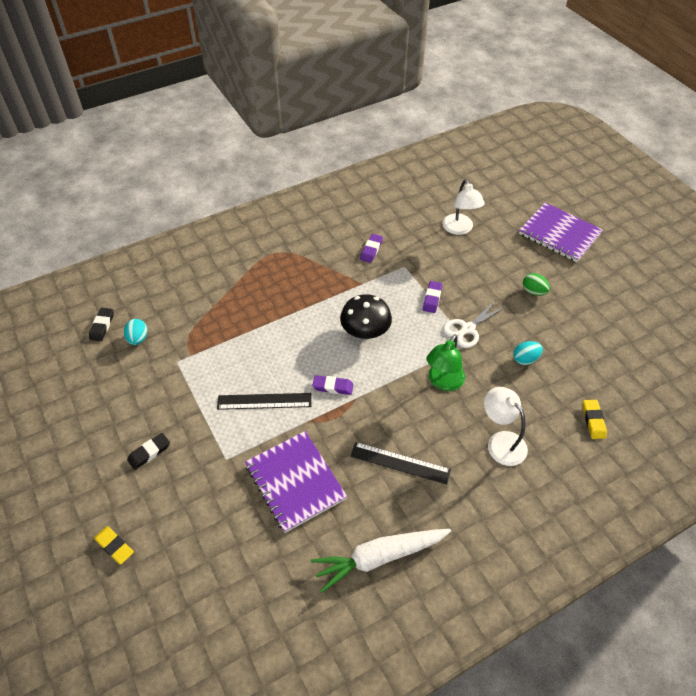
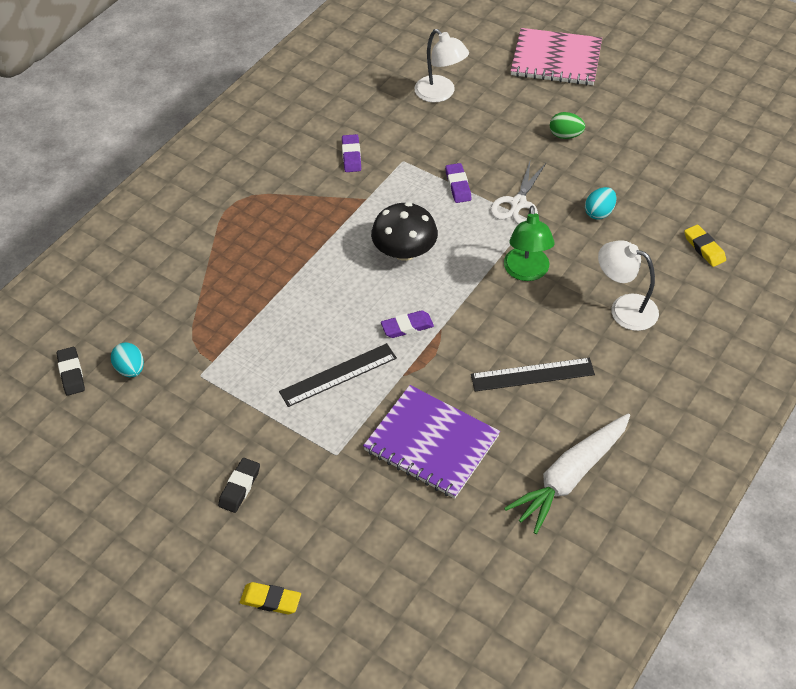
camera: 25 degrees left, 0 degrees up
(559, 234) = (556, 59): purple notebook -> pink notebook

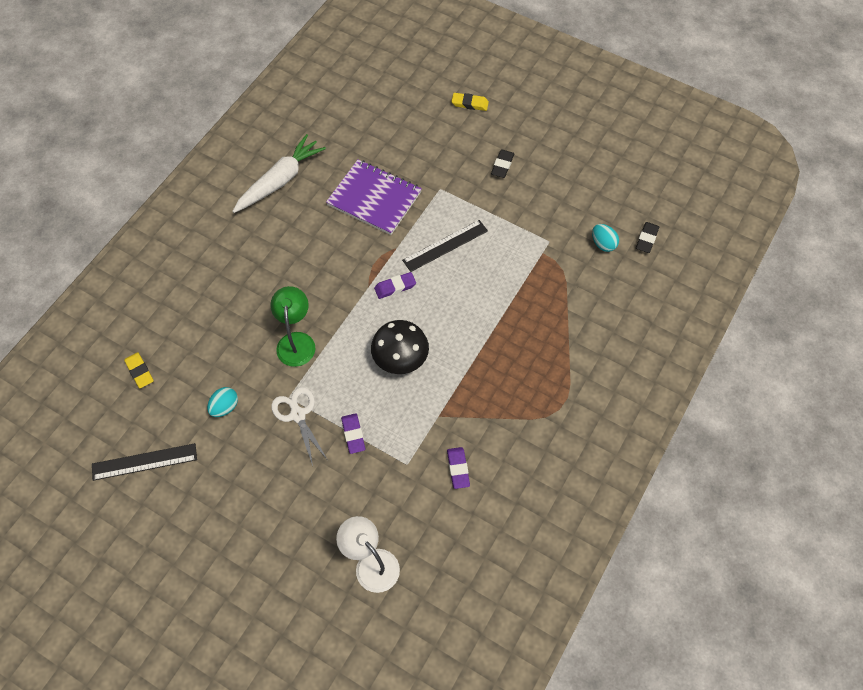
camera: 175 degrees right, 10 degrees up
(71, 373) = (646, 239): black eraser -> black eraser turned 45 degrees clockwise
(518, 203) = (298, 415): white scissors -> white scissors turned 45 degrees counterclockwise
(532, 374) = (299, 251): black ruler -> black ruler (144, 462)
(556, 59) = (239, 626): pink notebook -> none
(565, 135) = (243, 505): green egg -> none
(624, 308) = (220, 310): white lamp -> none

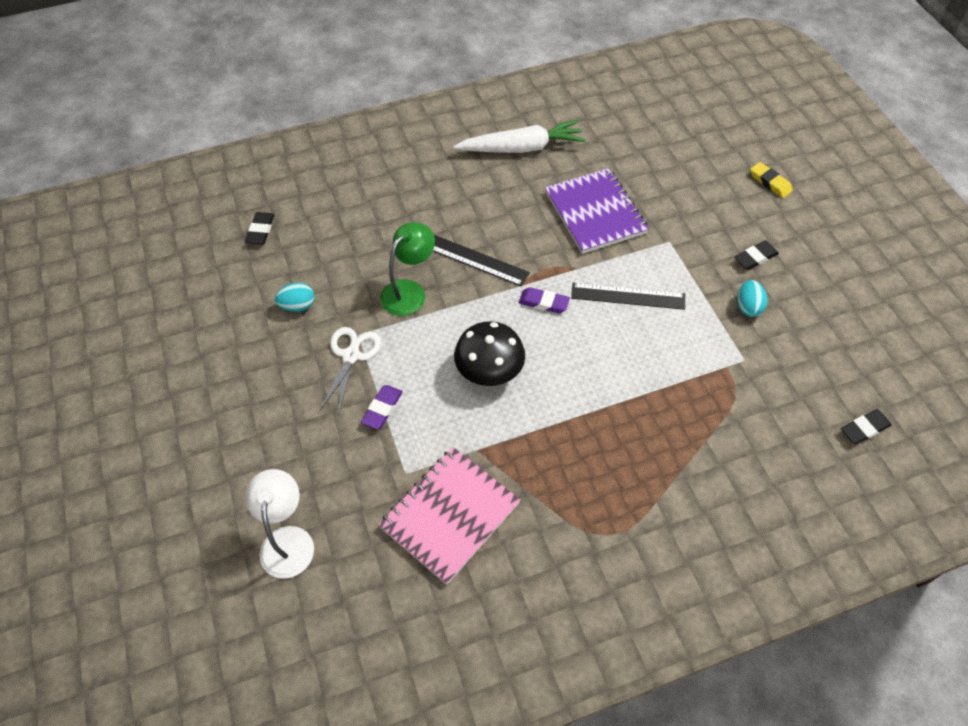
camera: 40 degrees right, 5 degrees down
(139, 371) = (261, 230): yellow eraser -> black eraser
(144, 462) = (194, 305): black ruler -> black ruler (476, 260)
(458, 469) = (450, 515): purple eraser -> pink notebook
(603, 244) = (805, 401): turquoise egg -> turquoise egg (748, 307)

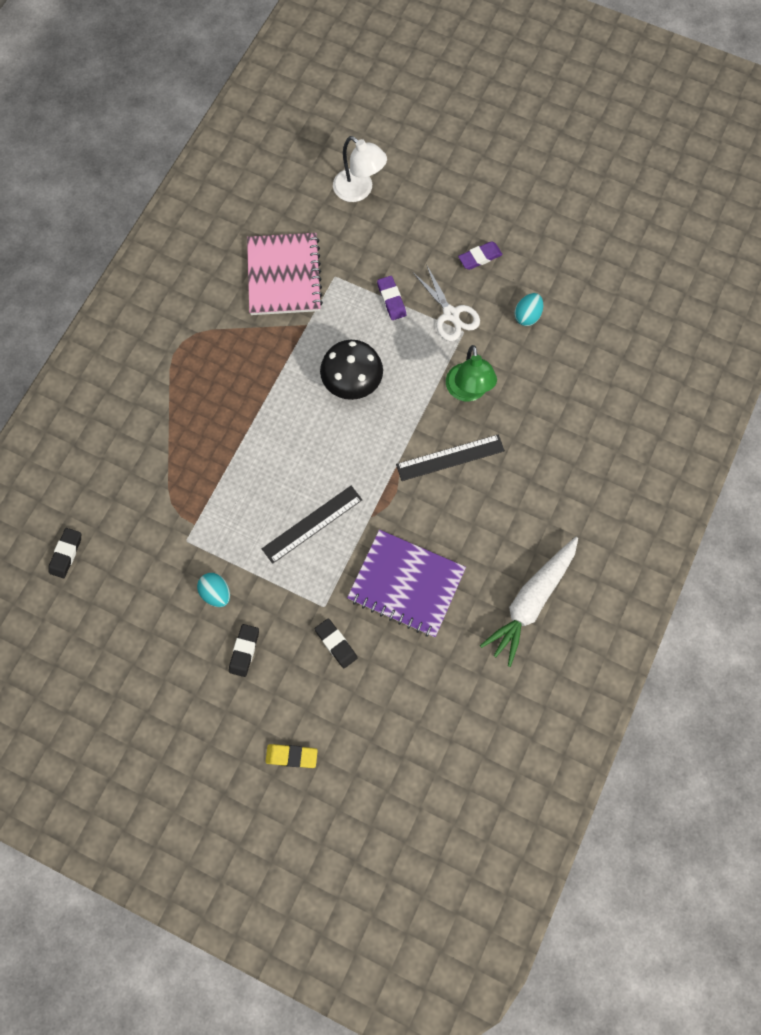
camera: 135 degrees right, 15 degrees up
(261, 230) = (626, 345): black eraser -> black eraser (336, 644)
(543, 302) = (367, 465): purple eraser -> purple eraser (480, 257)

